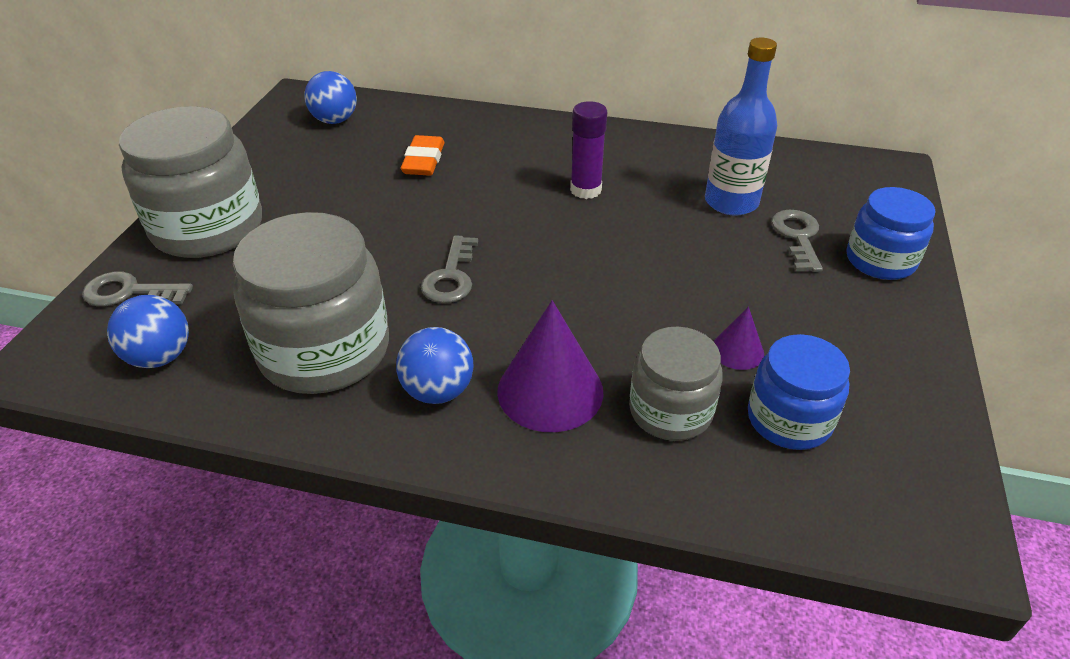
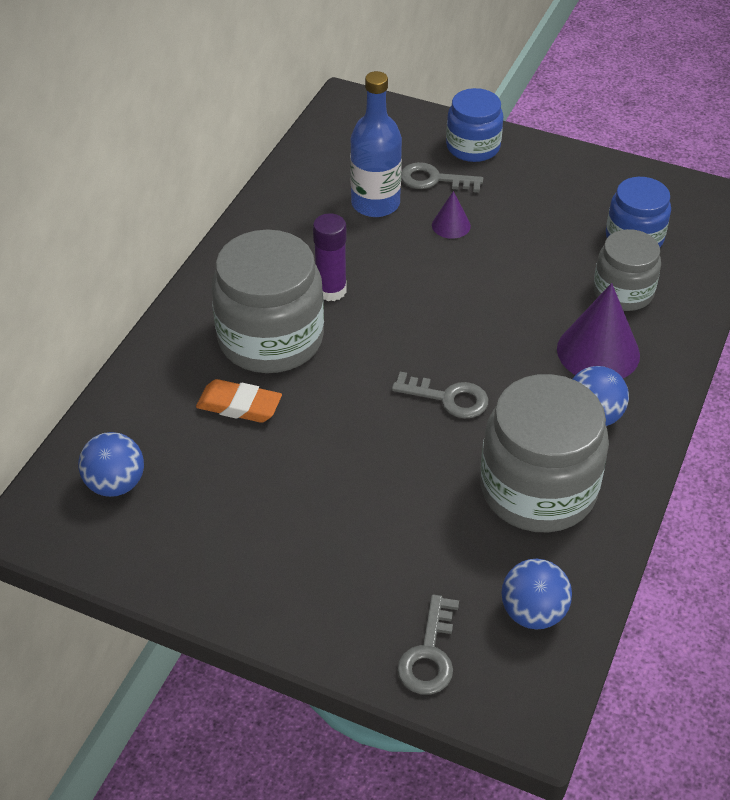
camera: 80 degrees left, 5 degrees up
(208, 228) = (324, 595): grey jar -> grey jar (271, 339)
(737, 351) = (565, 245): purple cone -> purple cone (451, 225)

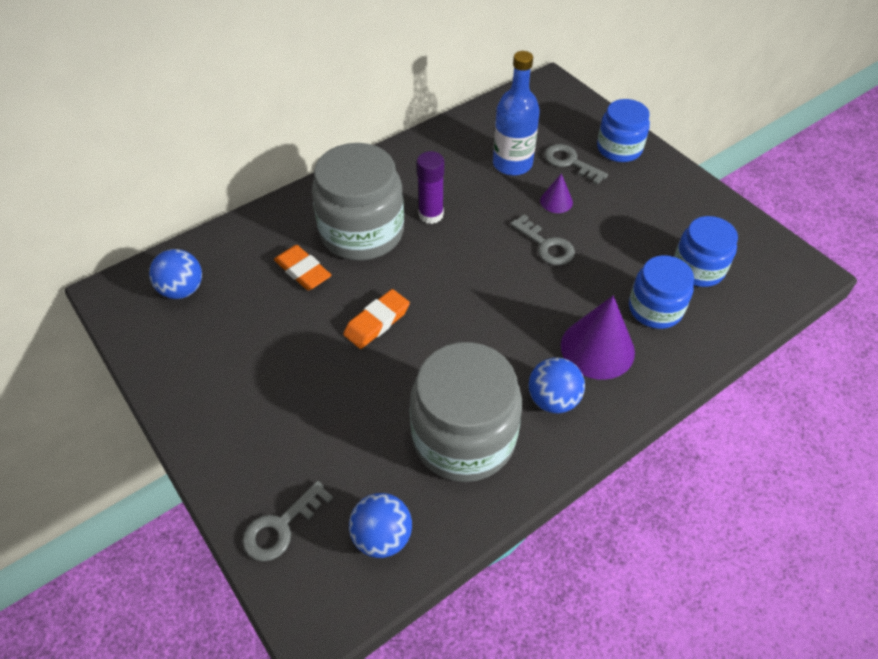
camera: 30 degrees right, 5 degrees up
(364, 422) = (377, 322): none -> orange eraser
(448, 398) = (452, 332): grey key -> grey key (546, 245)
(623, 292) = (655, 309): grey jar -> blue jar

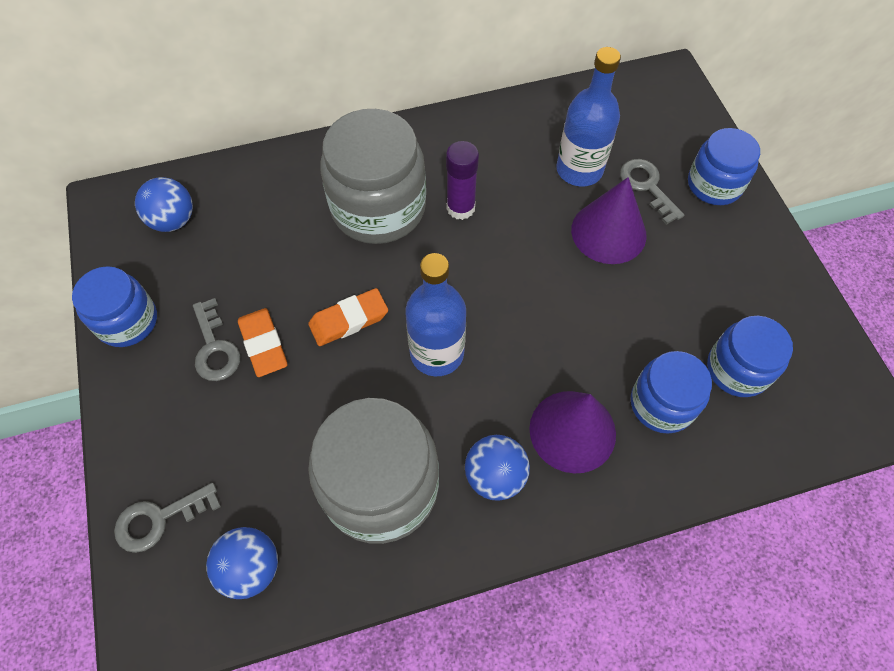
camera: 20 degrees right, 10 degrees up
(176, 380) = (127, 321): none -> blue jar
(303, 271) = (299, 236): orange eraser -> orange eraser (263, 345)
(462, 325) = (437, 353): none -> blue bottle
(546, 245) = (572, 284): grey key -> grey key (215, 348)
(556, 201) = (608, 232): purple cone -> purple cone, size x1.93

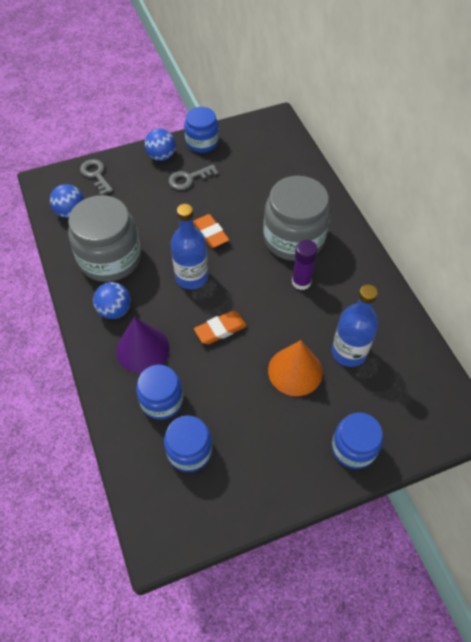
camera: 85 degrees right, 5 degrees down
(173, 220) = (268, 147): blue ball -> blue ball (161, 156)
(263, 345) = (192, 198): orange eraser -> orange eraser (220, 329)
(608, 232) = (295, 371): purple cone -> orange cone
(647, 186) = (342, 398): grey key -> none

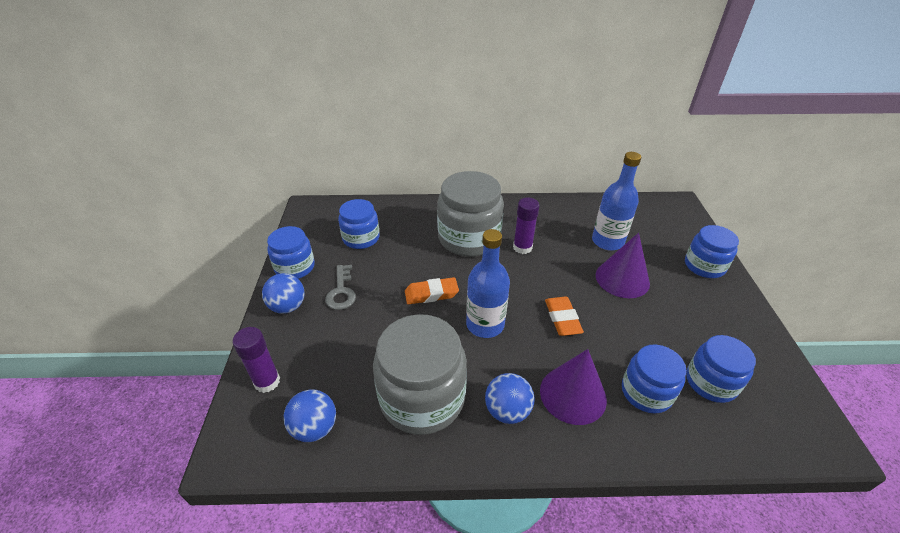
camera: 70 degrees left, 15 degrees down
(96, 175) = (267, 381): grey key -> purple glue stick
(255, 166) = (361, 238): none -> blue jar
(295, 371) = (622, 279): orange cone -> purple cone

